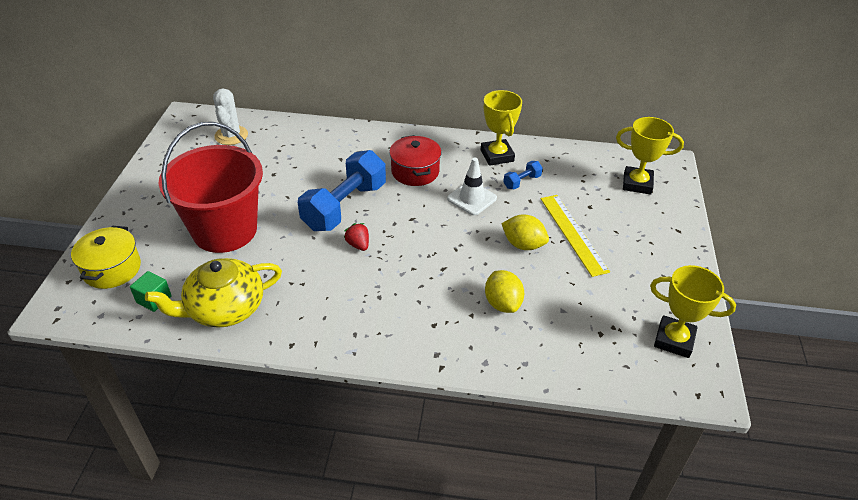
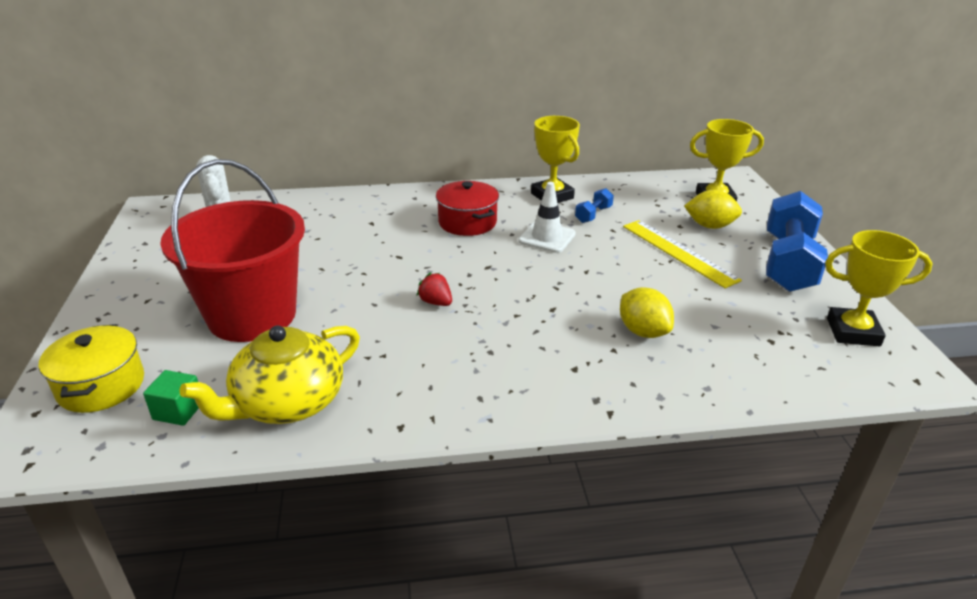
camera: 15 degrees left, 10 degrees down
(344, 206) = (399, 267): blue dumbbell -> blue dumbbell (788, 263)
(523, 245) = (631, 271): yellow lemon -> yellow lemon (710, 226)

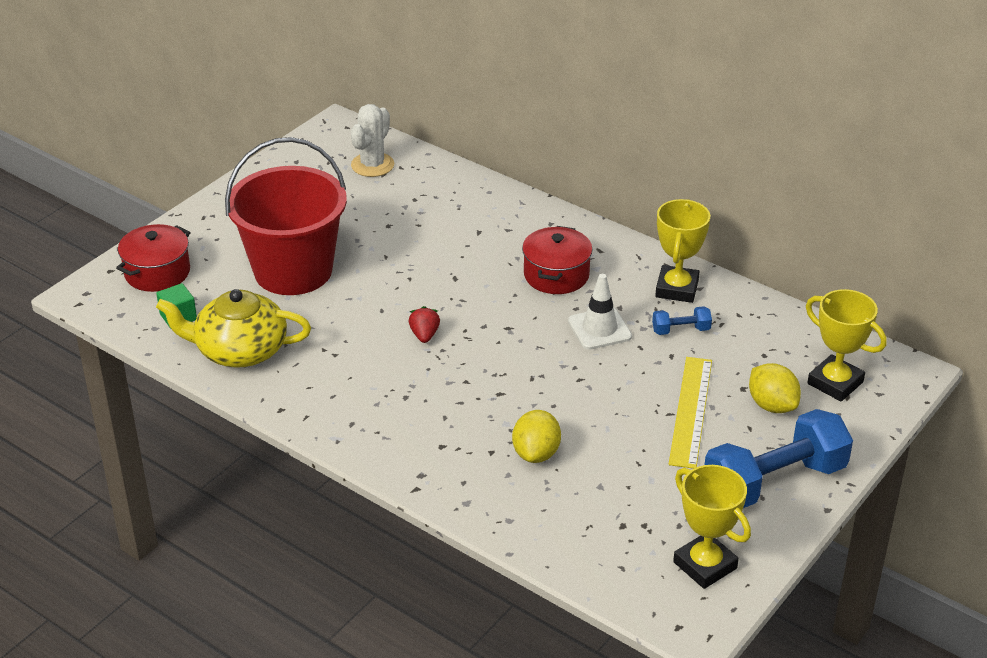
camera: 45 degrees right, 5 degrees up
(101, 386) = (157, 272): yellow pot -> red pot

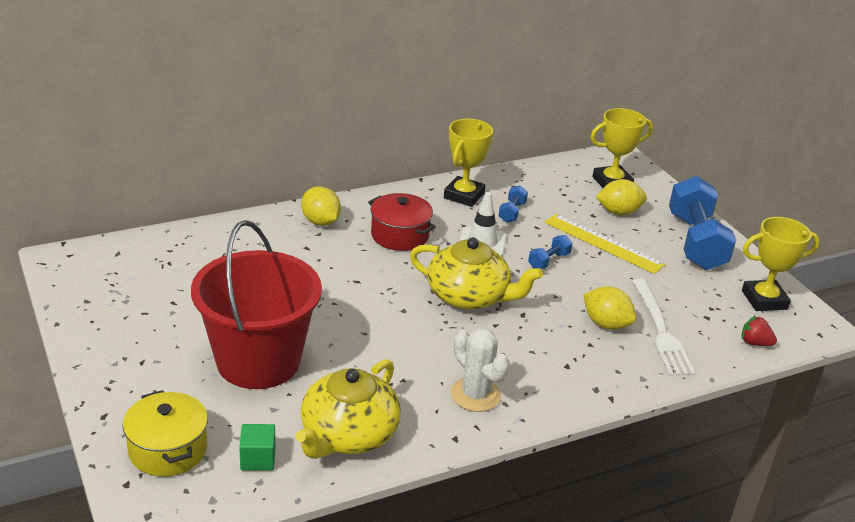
camera: 65 degrees left, 5 degrees down
(157, 272) = (168, 450): red pot -> yellow pot
(372, 165) = (148, 263): white cactus -> white cactus (475, 395)
(424, 335) = (419, 323): red strawberry -> red strawberry (755, 343)
(496, 350) = (469, 296): none -> yellow teapot
(528, 223) = (320, 222): none -> yellow lemon
(562, 495) = (660, 330): none -> white fork
(613, 382) = (549, 261): none -> blue dumbbell
(677, 289) = (464, 195): yellow trophy -> yellow trophy turned 75 degrees clockwise

